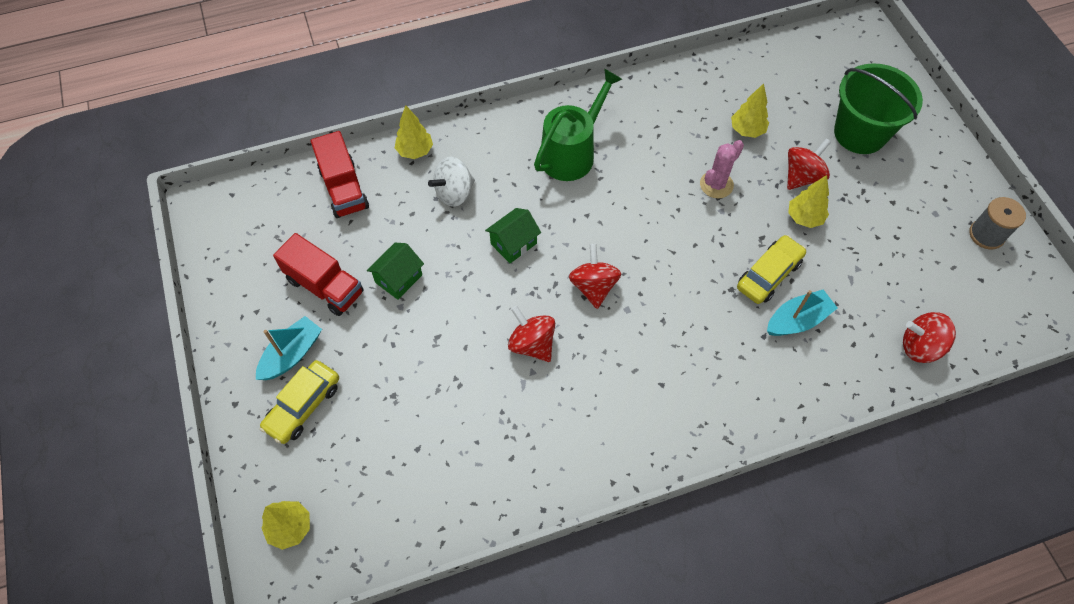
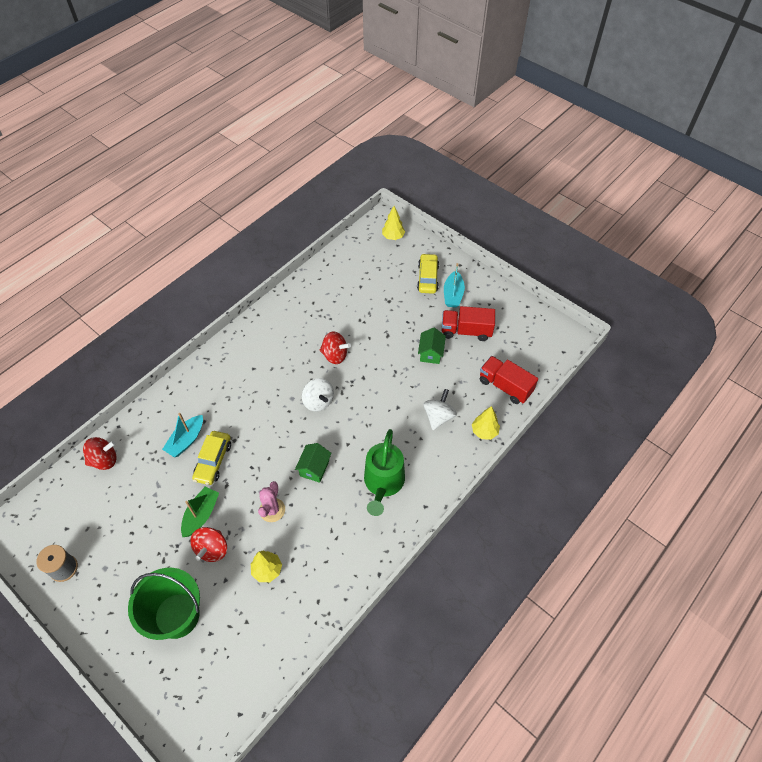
camera: 150 degrees right, 5 degrees down
(513, 243) = (381, 403): green house -> green house (314, 468)
(593, 286) = (318, 401): red spinning top -> white spinning top
(804, 218) = (201, 515): yellow tree -> green boat

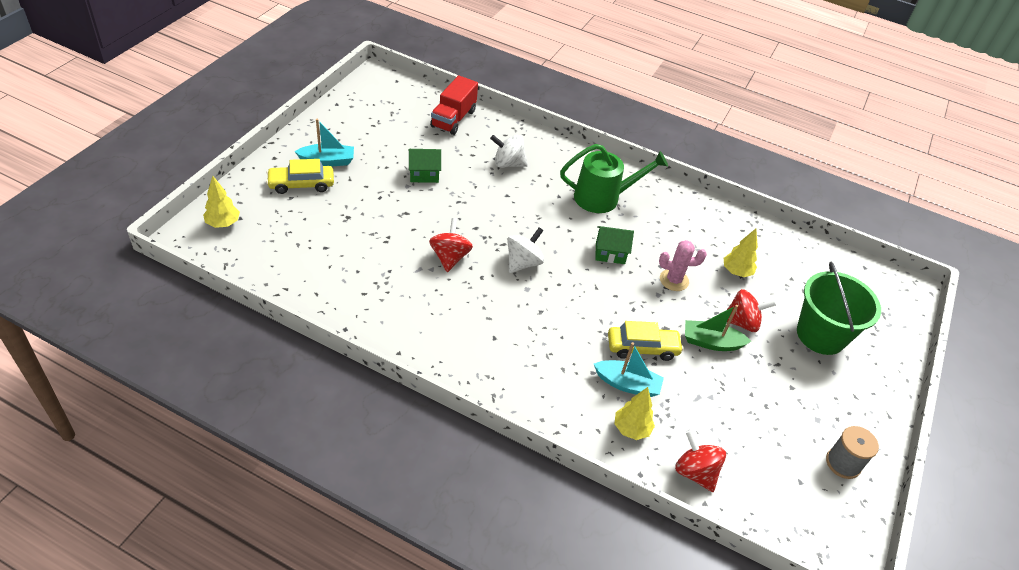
camera: 110 degrees left, 10 degrees down
(466, 331) = (384, 148): red truck -> none
(484, 431) = (514, 131): yellow tree -> yellow tree (631, 429)

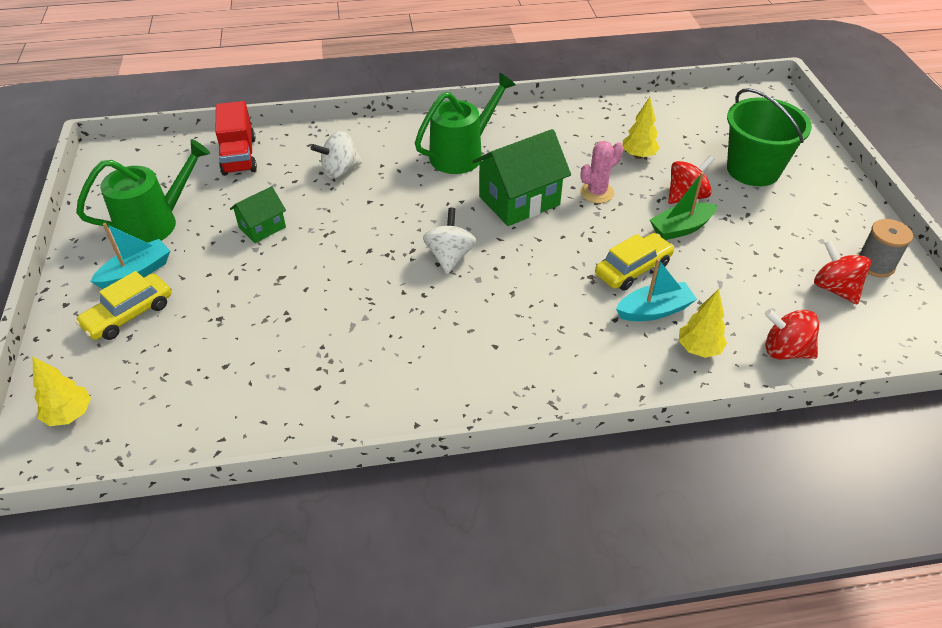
camera: 30 degrees left, 0 degrees up
(364, 136) = (155, 223): none -> green watering can
(450, 257) = (372, 294): red spinning top -> red spinning top (834, 288)
(610, 253) = (519, 201): green house -> green house, size x1.80

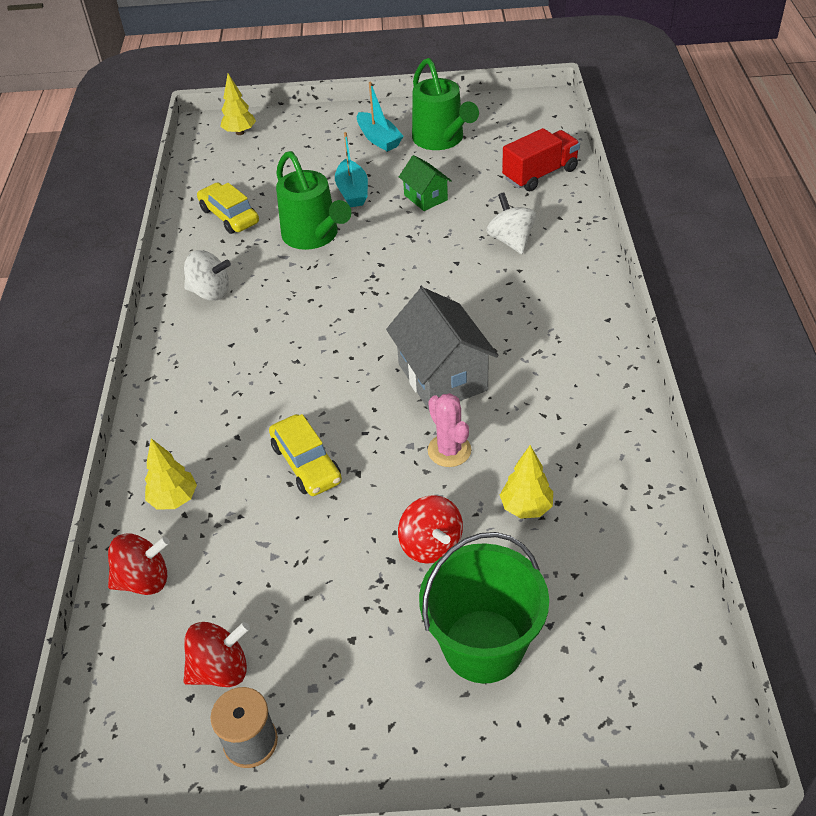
camera: 100 degrees right, 0 degrees up
(129, 315) = (331, 142): yellow car -> yellow car (229, 216)
(239, 156) = (540, 174): red truck -> red truck turned 150 degrees clockwise
(450, 257) = (359, 318): white spinning top -> white spinning top (210, 292)
(461, 154) = (537, 333): green watering can -> green watering can (314, 236)
(519, 201) = (442, 377): green house -> grey house
(654, 310) = (239, 471): turquoise boat -> turquoise boat (352, 192)
(681, 228) = (367, 525): green boat -> none
(785, 350) = (144, 580): red spinning top -> red spinning top turned 45 degrees clockwise

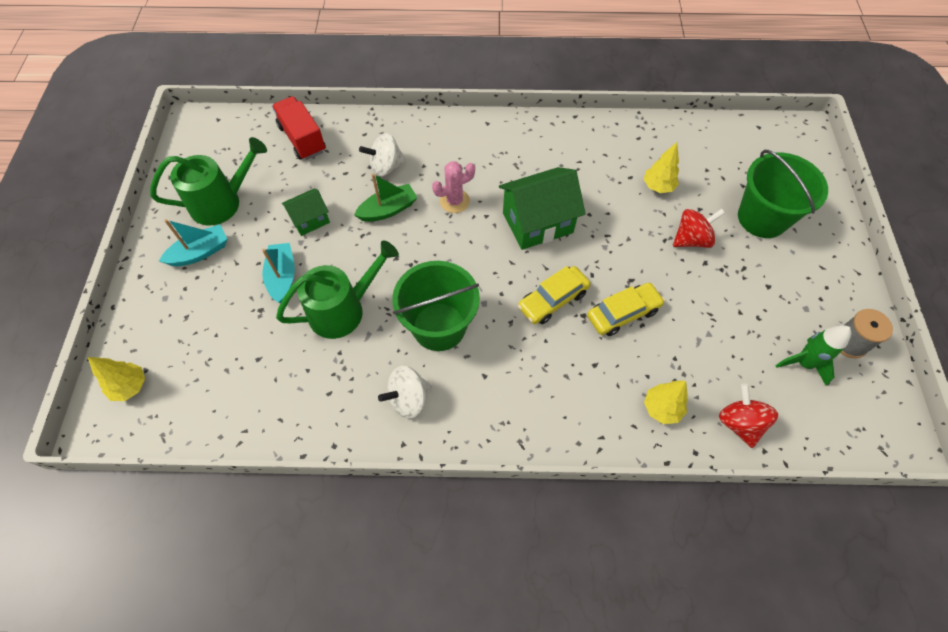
camera: 90 degrees left, 15 degrees up
(210, 292) = (408, 399): white spinning top -> white spinning top turned 135 degrees counterclockwise
(221, 669) = (803, 363): red spinning top -> green rocket
(229, 216) = (289, 388): yellow car -> yellow car (553, 300)
(292, 305) = (439, 326): none -> green bucket
(352, 192) = (282, 277): turquoise boat -> turquoise boat turned 90 degrees counterclockwise
(442, 377) = (537, 223): grey house -> green house
(447, 250) = (388, 210): none -> green boat
(449, 450) = (610, 224): pink cactus -> pink cactus (454, 201)

